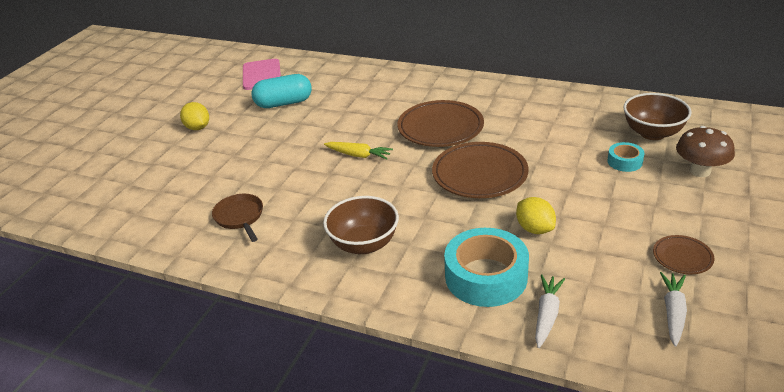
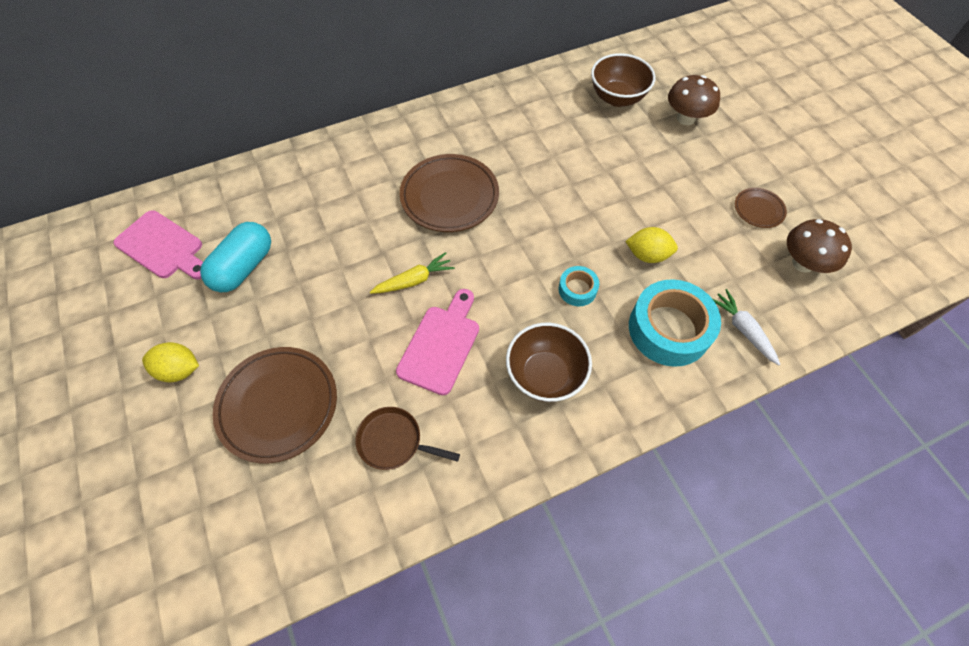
camera: 50 degrees left, 25 degrees up
(328, 192) = (441, 344): none -> pink cutting board
(479, 174) = (545, 228): brown plate -> brown plate (278, 405)
(624, 161) = (630, 141): turquoise tape -> turquoise tape (577, 289)
(673, 312) = (803, 263): white carrot -> brown mushroom

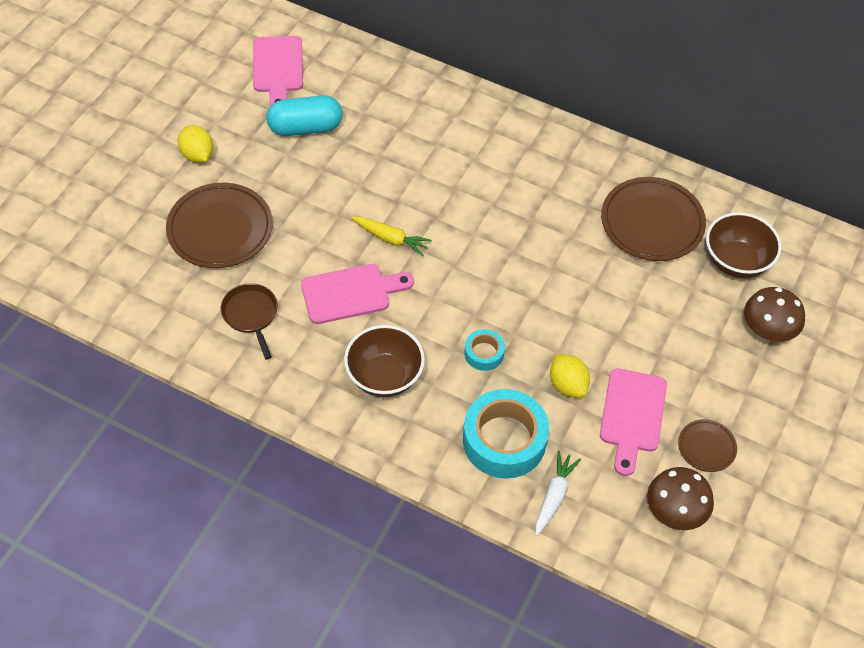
camera: 50 degrees right, 5 degrees down
(449, 196) = (493, 209): brown plate -> brown plate (652, 223)
(702, 234) = (632, 416): none -> pink cutting board

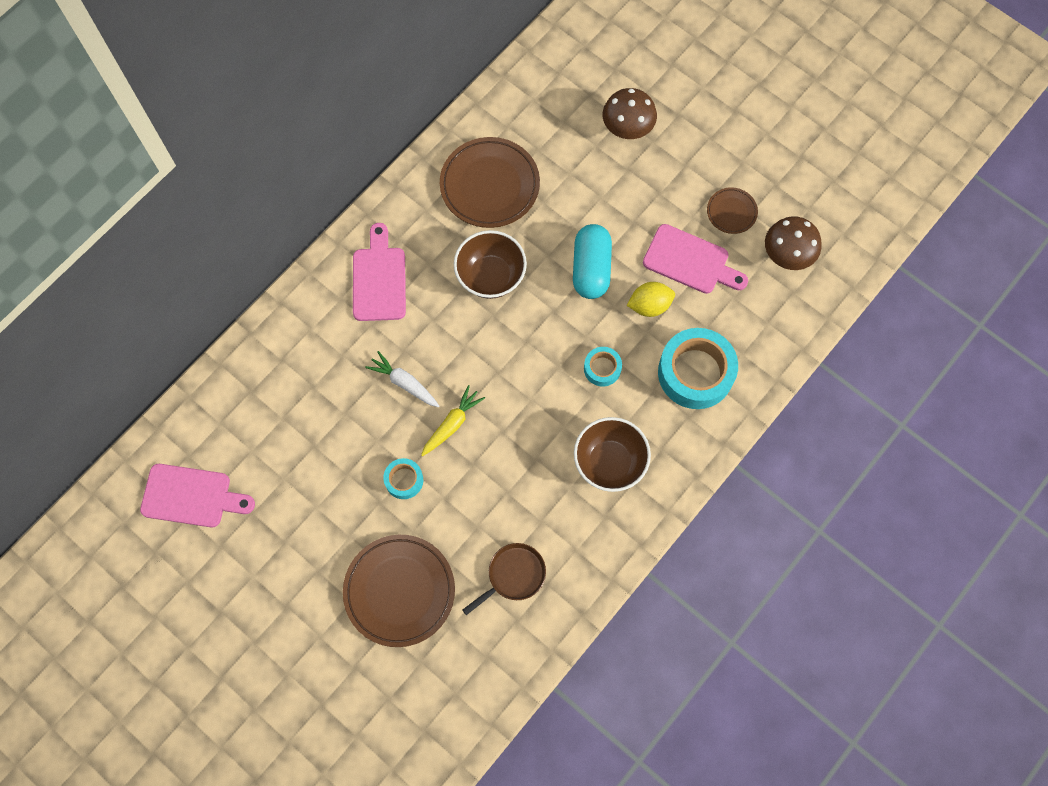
camera: 75 degrees left, 15 degrees up
(197, 155) = (292, 601): yellow lemon -> none
(251, 315) = (513, 575): brown pan -> brown pan turned 150 degrees clockwise
(305, 128) = (285, 481): turquoise capsule -> turquoise capsule (591, 269)
(326, 212) = (404, 480): none -> turquoise tape
(351, 293) = (508, 474): pink cutting board -> pink cutting board (379, 279)
(554, 496) = (757, 345): white carrot -> white carrot (404, 383)
(736, 261) = (549, 129): brown bowl -> brown bowl (490, 276)

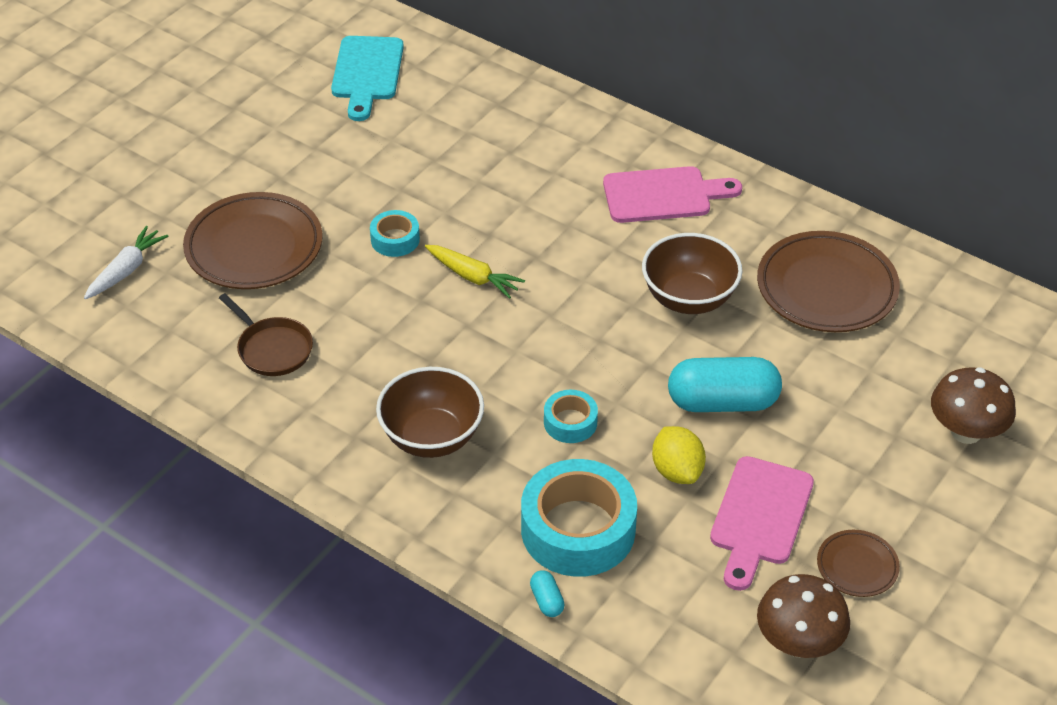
camera: 85 degrees right, 25 degrees down
(192, 496) = (367, 73): pink cutting board -> turquoise cutting board
(404, 383) = (524, 229): white carrot -> white carrot (126, 270)
(751, 397) = (547, 600): none -> turquoise capsule

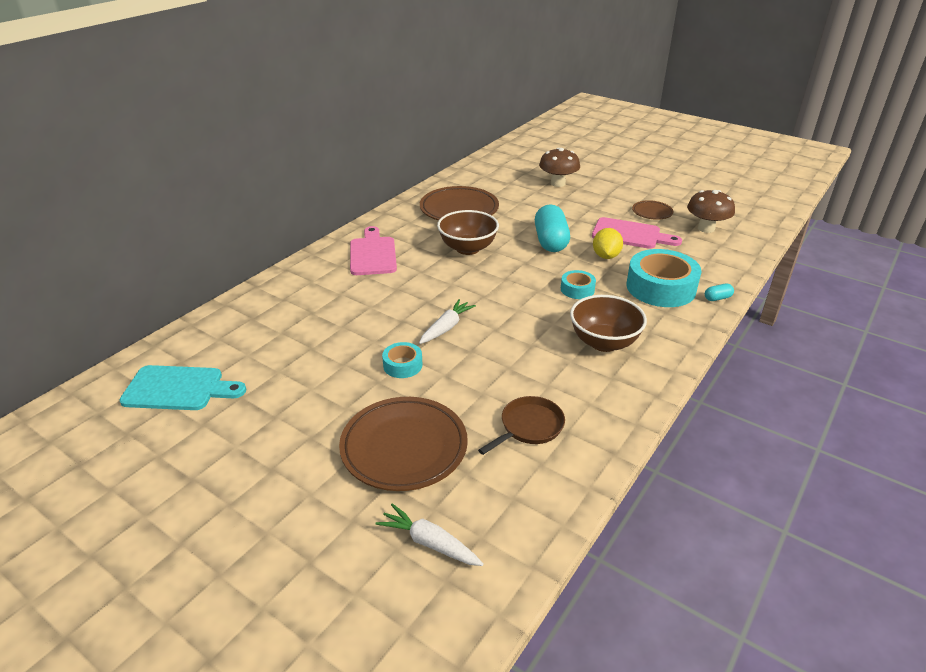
camera: 90 degrees left, 10 degrees down
(473, 277) = (446, 327): yellow carrot -> white carrot
(677, 471) = (606, 256): yellow lemon -> yellow lemon turned 60 degrees counterclockwise

